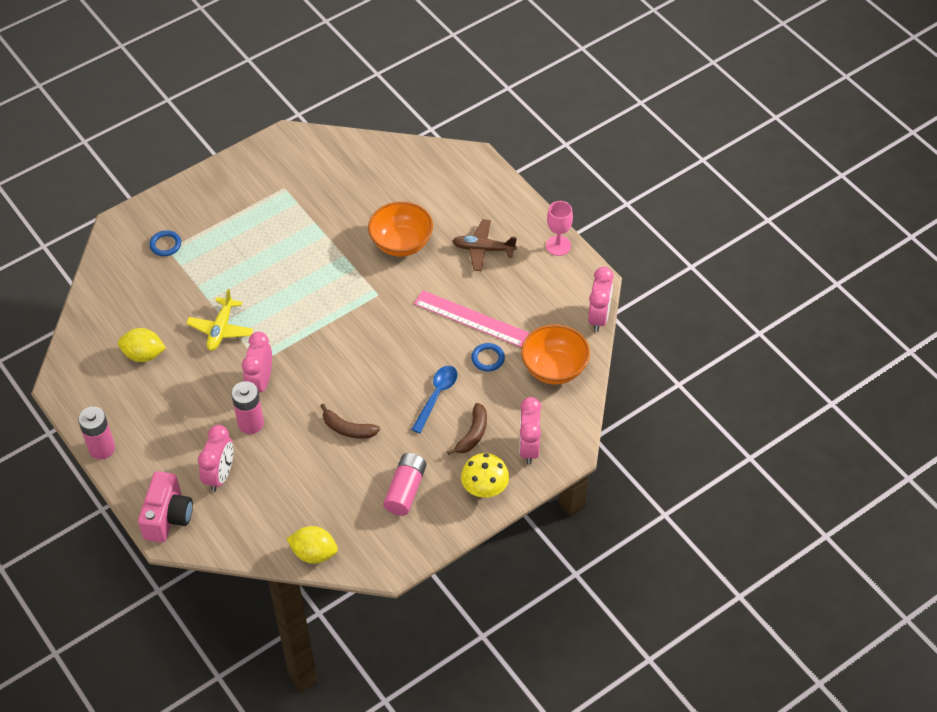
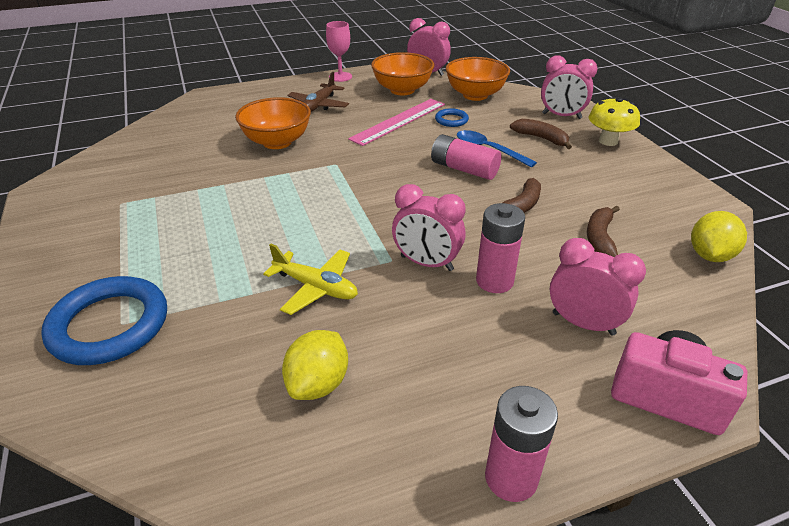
camera: 75 degrees left, 15 degrees down
(165, 245) = (109, 325): blue ring -> blue ring, size x2.14
(318, 483) = (600, 238): none -> brown banana
(405, 490) = (610, 182): pink battery -> pink battery (464, 169)
(544, 305) = (402, 90): none -> orange bowl

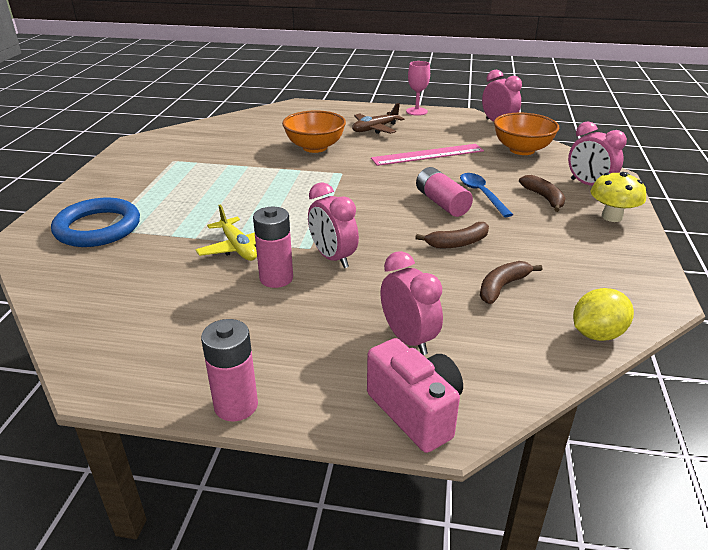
camera: 30 degrees right, 5 degrees down
(318, 383) = (178, 303): yellow lemon -> none
(402, 90) = (458, 132): orange bowl -> none
(451, 120) = (475, 164): blue ring -> none
(494, 281) = (371, 286): pink battery -> pink battery (276, 278)

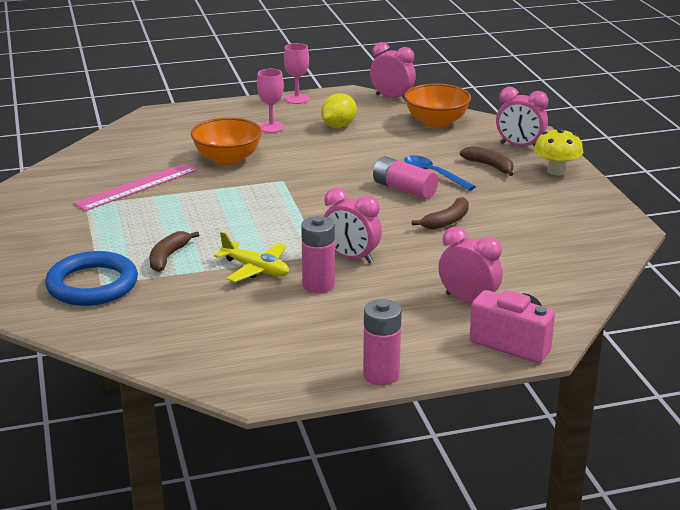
camera: 25 degrees left, 5 degrees down
(375, 129) = (271, 127): brown plane -> pink goblet
(427, 155) = (350, 145): pink ruler -> pink ruler (136, 186)
(502, 287) = (509, 247): brown banana -> brown banana (168, 257)
(597, 334) = (600, 263): yellow lemon -> yellow lemon (338, 126)

